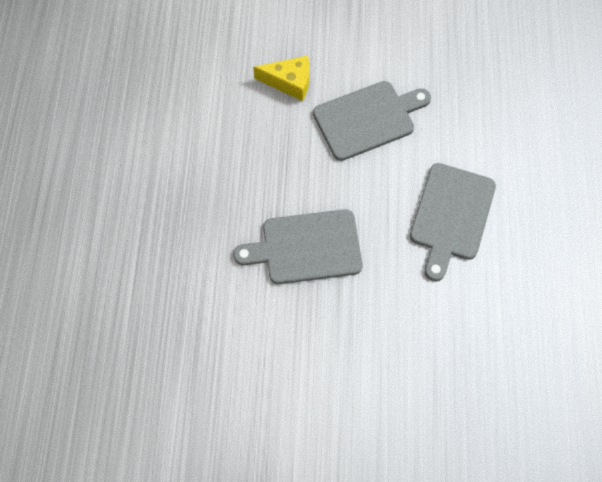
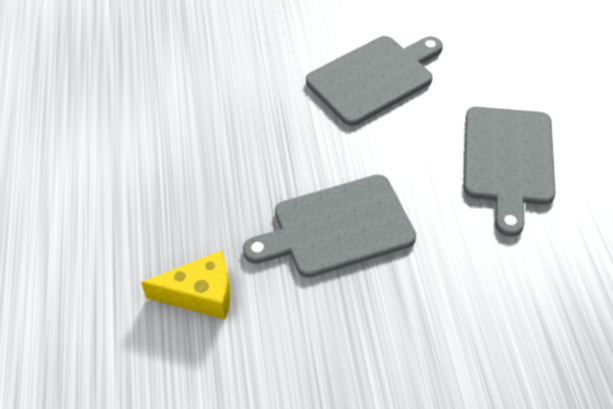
camera: 10 degrees left, 15 degrees down
(289, 82) = (269, 56): yellow cheese -> yellow cheese (201, 294)

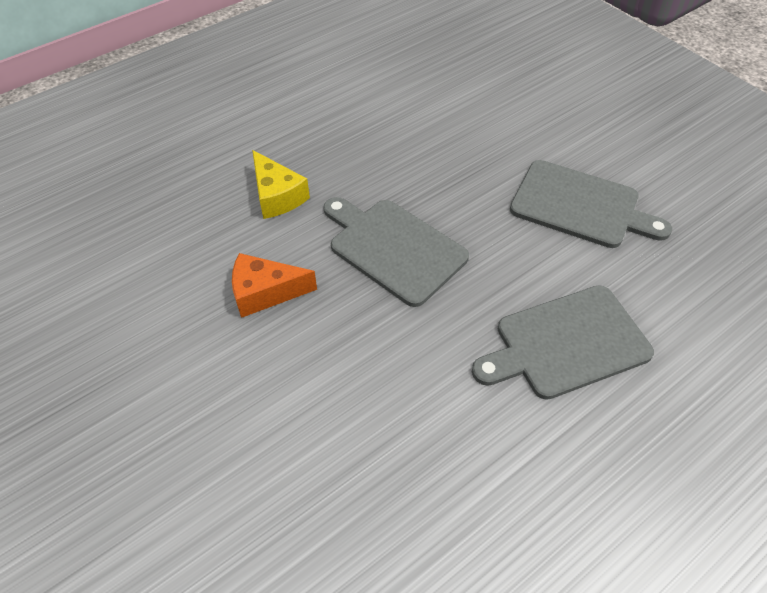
camera: 60 degrees right, 0 degrees up
(327, 355) = (265, 292): none -> orange cheese

